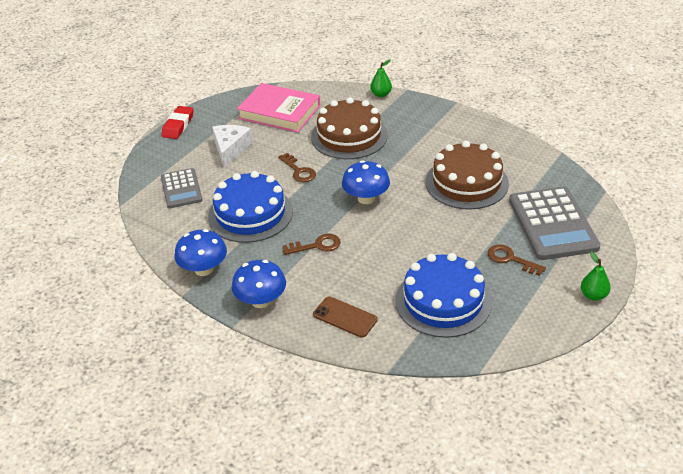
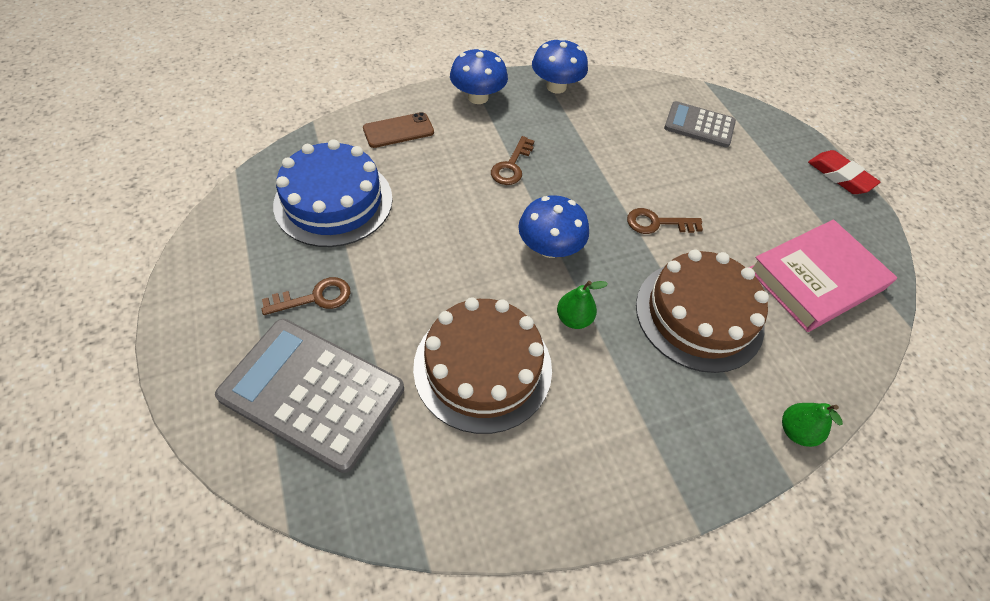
camera: 120 degrees right, 15 degrees up
(230, 149) = (752, 192): white cheese -> none
(250, 214) = (610, 149): blue cake -> none
(593, 295) = (180, 324): green pear -> green pear (573, 319)

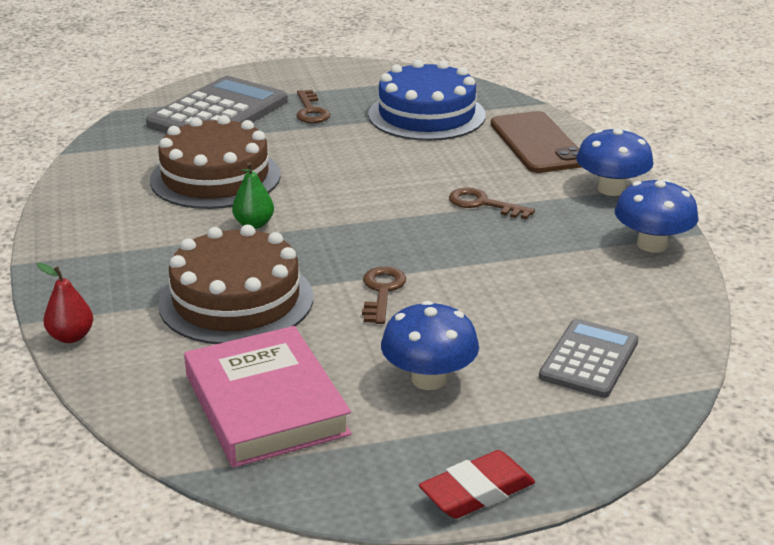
camera: 100 degrees right, 25 degrees down
(398, 130) = (537, 143): brown phone -> brown phone, size x1.57
(549, 247) = (351, 218): blue mushroom -> blue mushroom (429, 379)
(796, 431) = (71, 337): green pear -> red pear

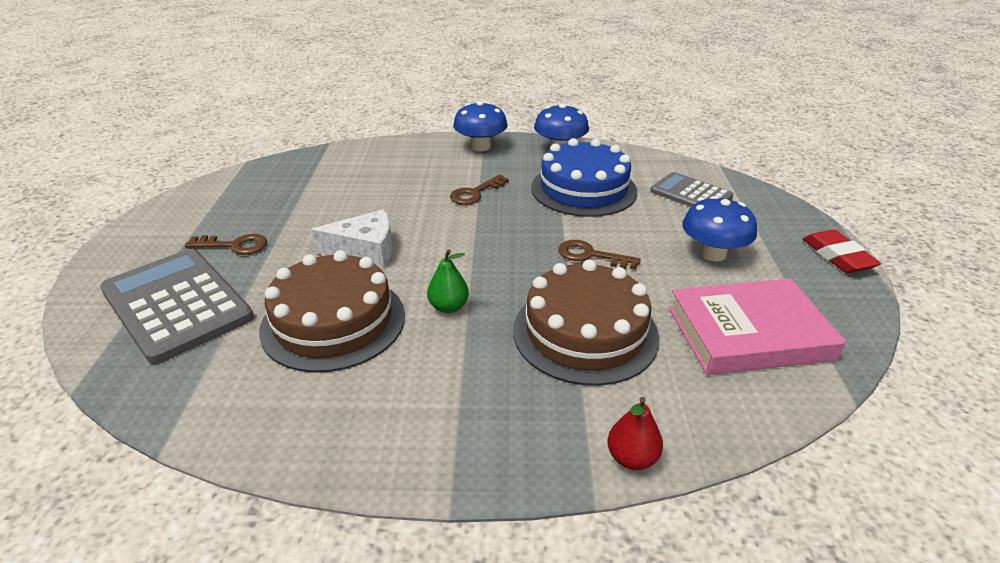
camera: 75 degrees left, 5 degrees up
(331, 168) = (365, 250): none -> white cheese
(426, 115) = (303, 190): blue cake -> blue cake (583, 189)
(537, 143) = (393, 157): brown phone -> none

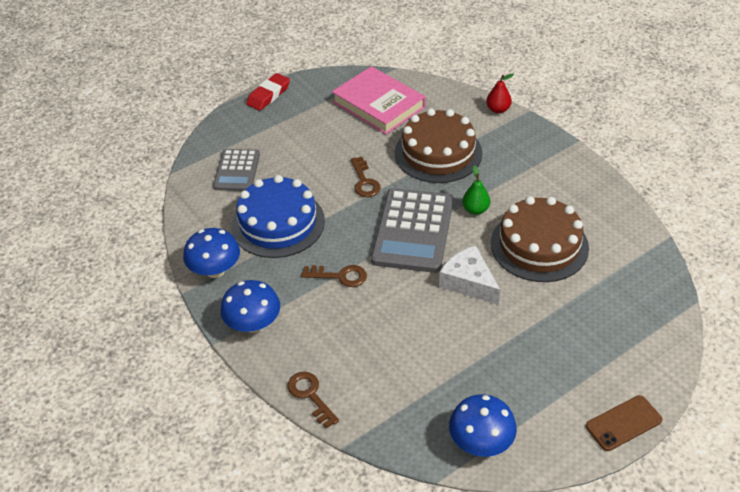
camera: 125 degrees left, 10 degrees up
(114, 249) = (623, 423): none -> brown phone
(177, 304) = (612, 325): grey calculator -> grey calculator (413, 231)
(234, 245) = (541, 356): brown key -> brown key (310, 396)
(712, 254) = (312, 137): blue mushroom -> blue mushroom (481, 442)

